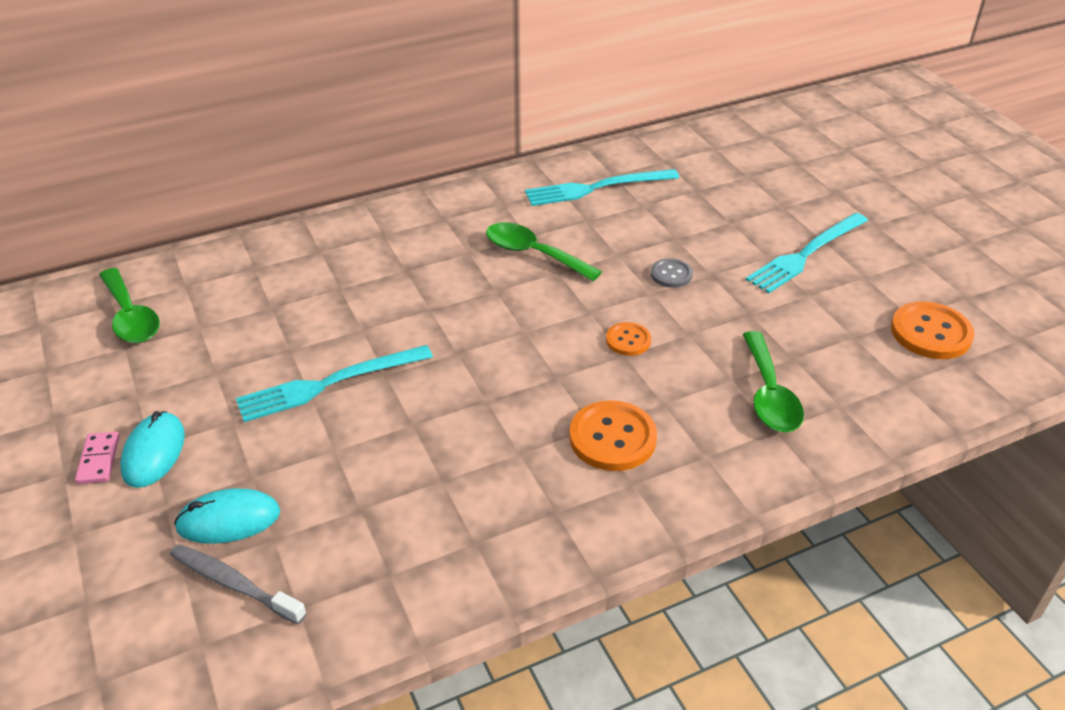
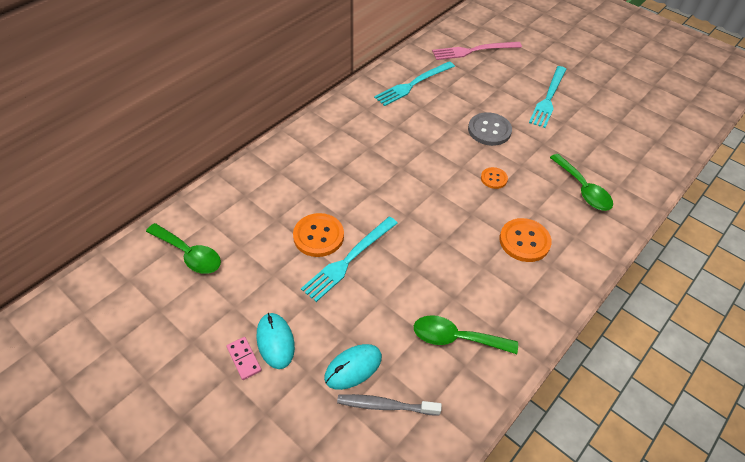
camera: 25 degrees left, 10 degrees up
(533, 254) = (406, 138): green spoon -> green spoon (456, 338)
(671, 274) = (489, 130): grey button -> grey button, size x1.75
(727, 164) = (473, 51): none -> pink fork
(930, 333) = (634, 129): orange button -> orange button (318, 236)

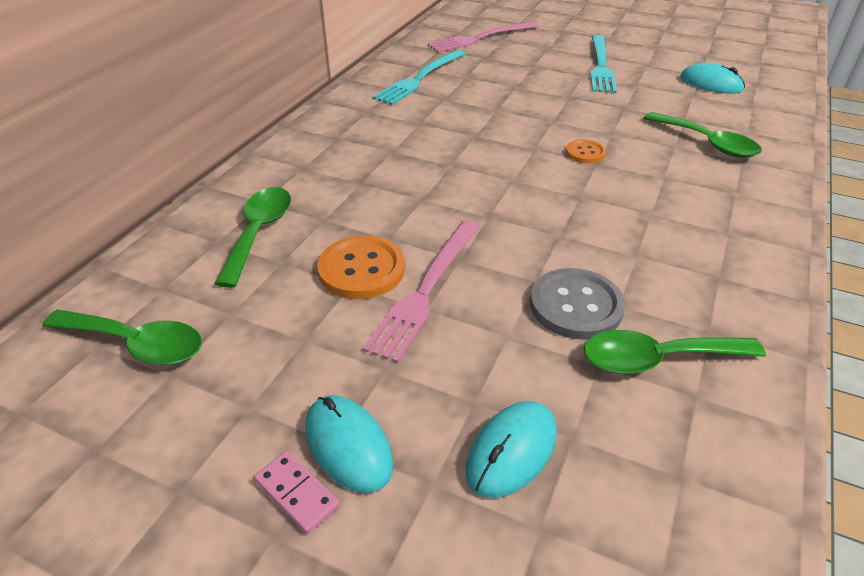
camera: 15 degrees left, 10 degrees down
(270, 195) = (259, 232): none -> green spoon
(349, 259) = (426, 290): turquoise fork -> pink fork
(385, 405) = (602, 500): grey toothbrush -> none
(489, 130) = (547, 106): grey button -> grey button (576, 306)
(524, 241) = (673, 212): orange button -> none
(621, 134) = (711, 83): none -> turquoise mouse

